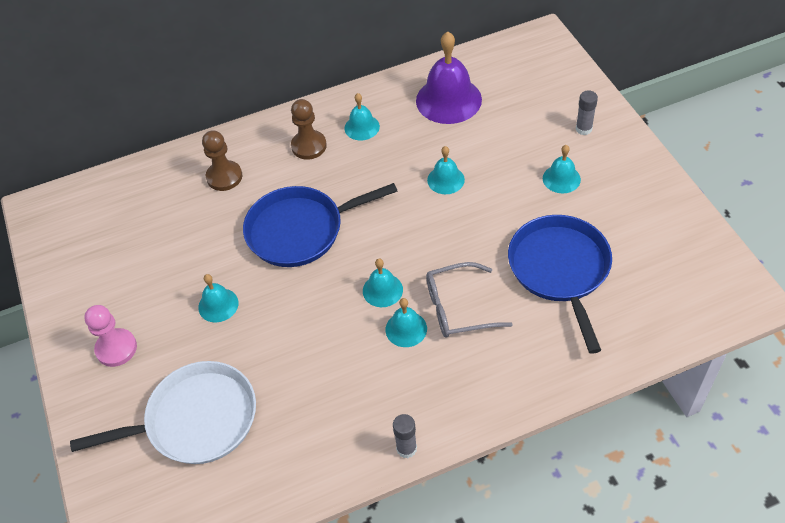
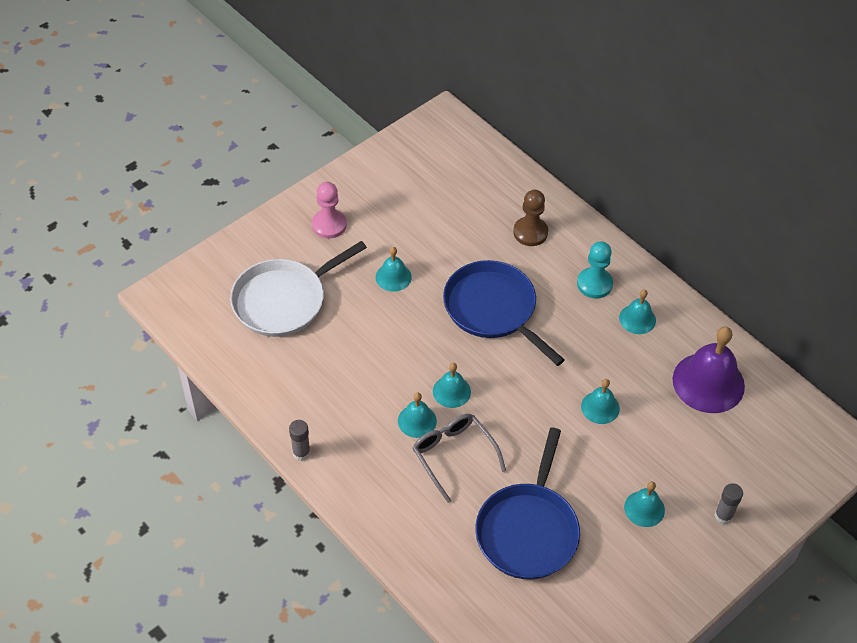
camera: 65 degrees right, 0 degrees up
(196, 420) = (283, 300): white pan -> white pan turned 90 degrees clockwise
(309, 146) = (594, 284): brown pawn -> turquoise pawn
(560, 269) = (528, 530): blue pan -> blue pan turned 135 degrees clockwise

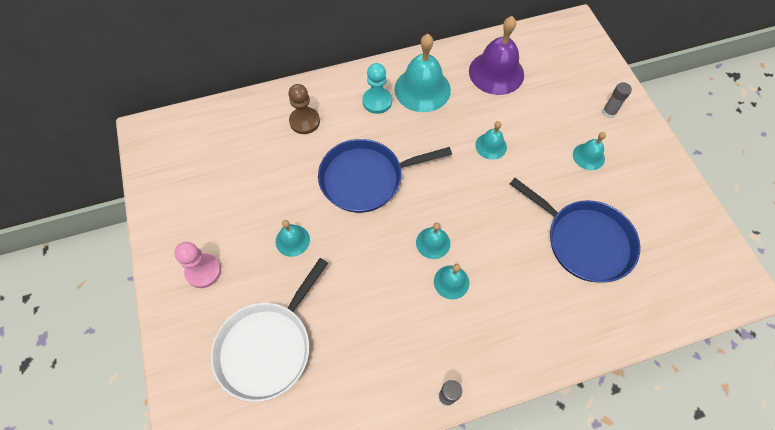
camera: 65 degrees left, 10 degrees up
(283, 300) = (267, 347): white pan -> white pan turned 45 degrees clockwise
(453, 455) = (496, 267): grey glasses -> none
(637, 319) = (422, 89): turquoise bell -> turquoise bell, size x1.89

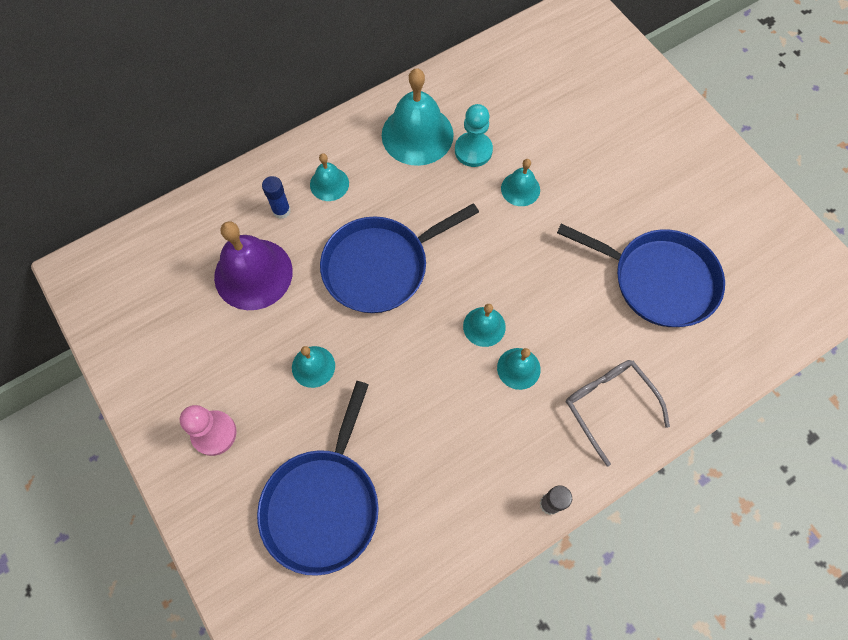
camera: 15 degrees left, 5 degrees up
(267, 347) = (323, 504): white pan -> blue pan
(304, 121) = (281, 211): brown pawn -> blue glue stick
(377, 101) = (365, 163): turquoise pawn -> turquoise pawn (473, 150)
(496, 72) = (502, 92): purple bell -> purple bell (253, 274)
(517, 330) = (608, 405): none -> grey glasses
(588, 156) = (638, 175): turquoise bell -> turquoise bell (329, 184)
(609, 112) = (648, 114): grey glue stick -> none

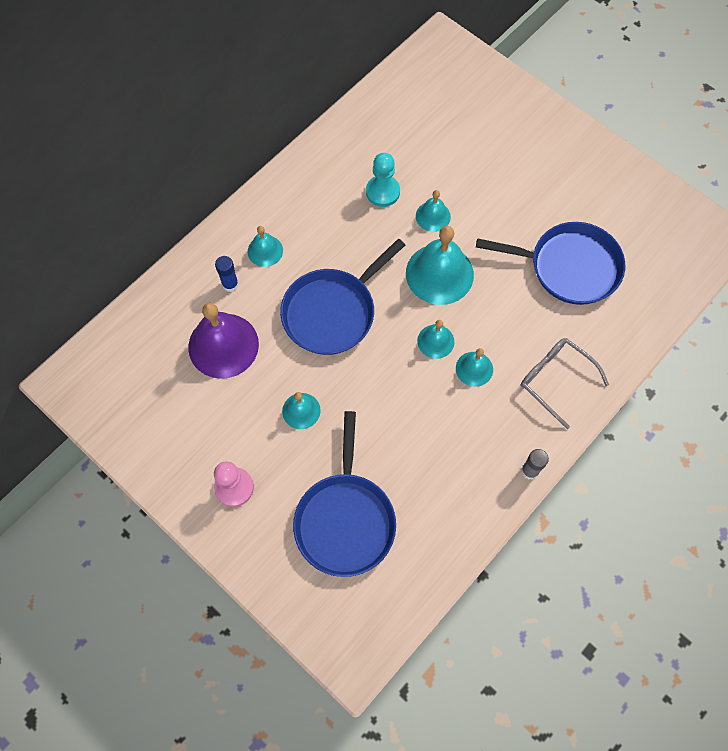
camera: 15 degrees left, 0 degrees up
(417, 134) = (329, 189): turquoise bell -> turquoise bell (439, 274)

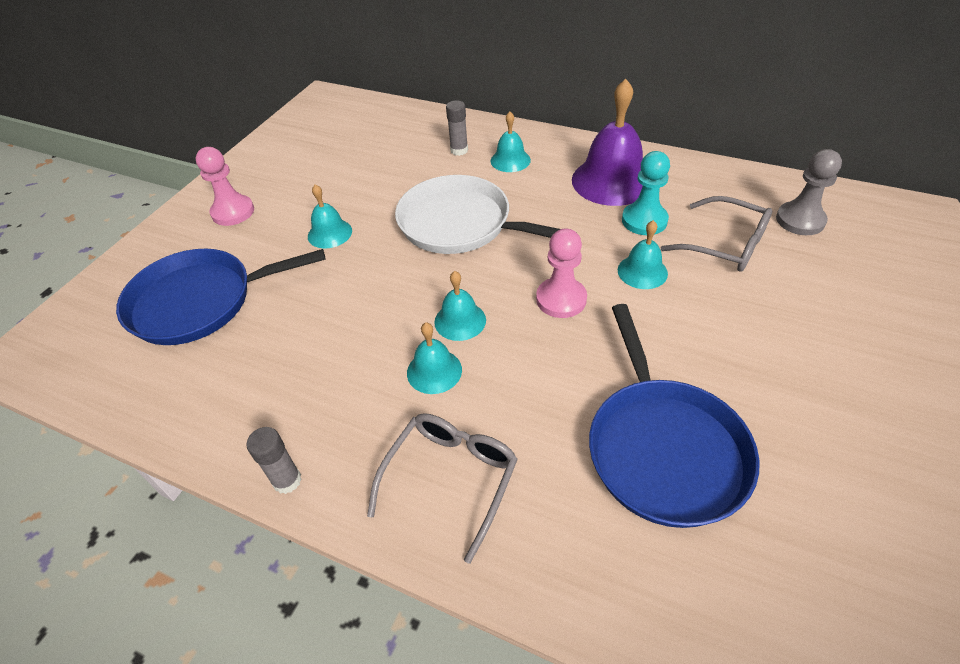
camera: 75 degrees right, 20 degrees down
(223, 345) = (389, 164): purple bell -> purple bell (611, 181)
(230, 284) = (459, 150): blue glue stick -> grey glue stick
(332, 312) = (460, 224): blue pan -> white pan
(422, 104) = (800, 220): none -> grey pawn
(427, 157) = (725, 244): none -> grey glasses
(439, 274) = (561, 299): turquoise bell -> pink pawn

